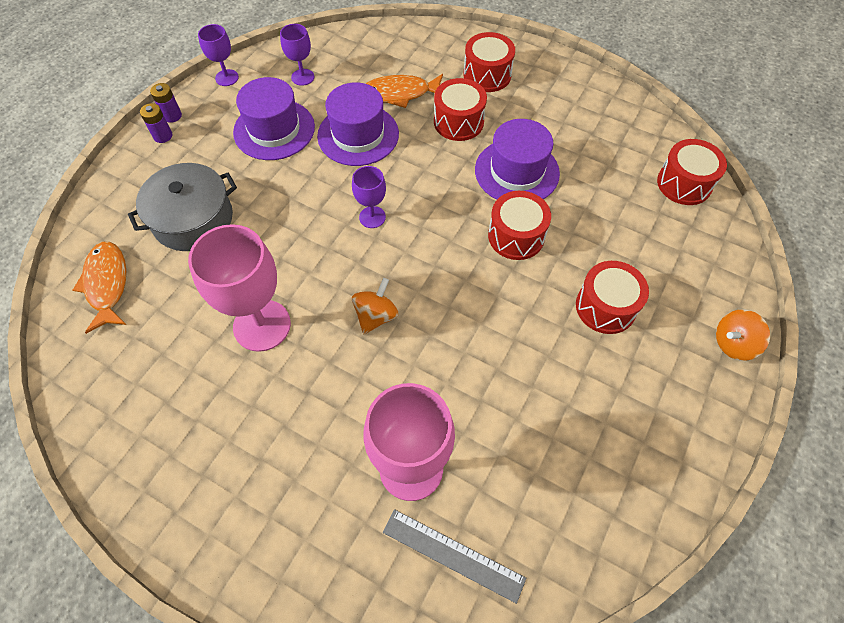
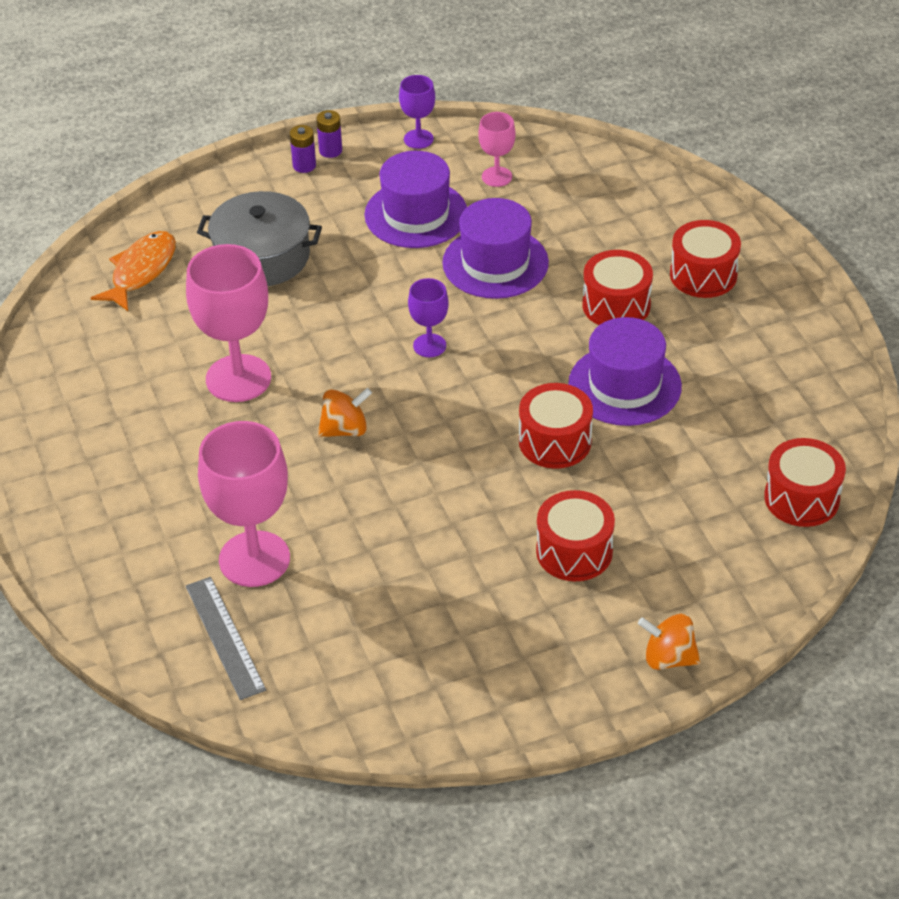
camera: 40 degrees right, 15 degrees down
(302, 77) = (496, 177): purple goblet -> pink goblet
(400, 94) = (583, 245): orange fish -> none

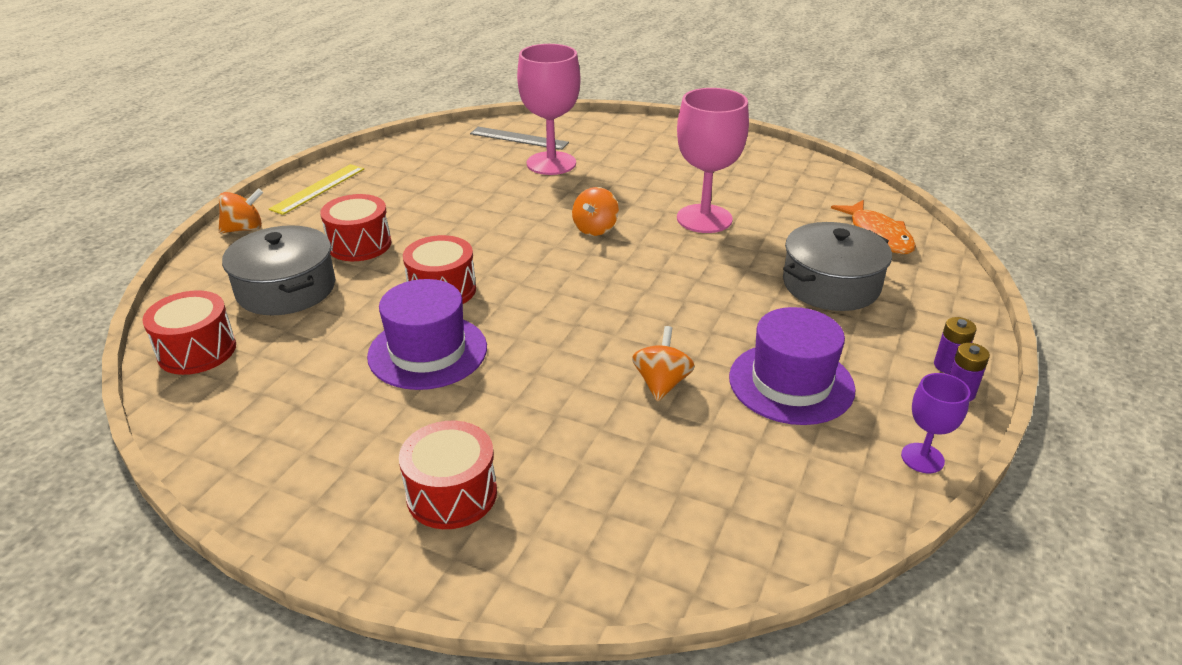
camera: 135 degrees right, 10 degrees down
(429, 345) = (617, 297): purple goblet -> none
(495, 263) = (661, 383): purple hat -> orange spinning top
(496, 177) = (789, 468): pink goblet -> none
(540, 687) = (318, 189): none -> yellow ruler
(616, 305) = (508, 410): red drum -> none
(685, 530) = (286, 289): none -> grey pot

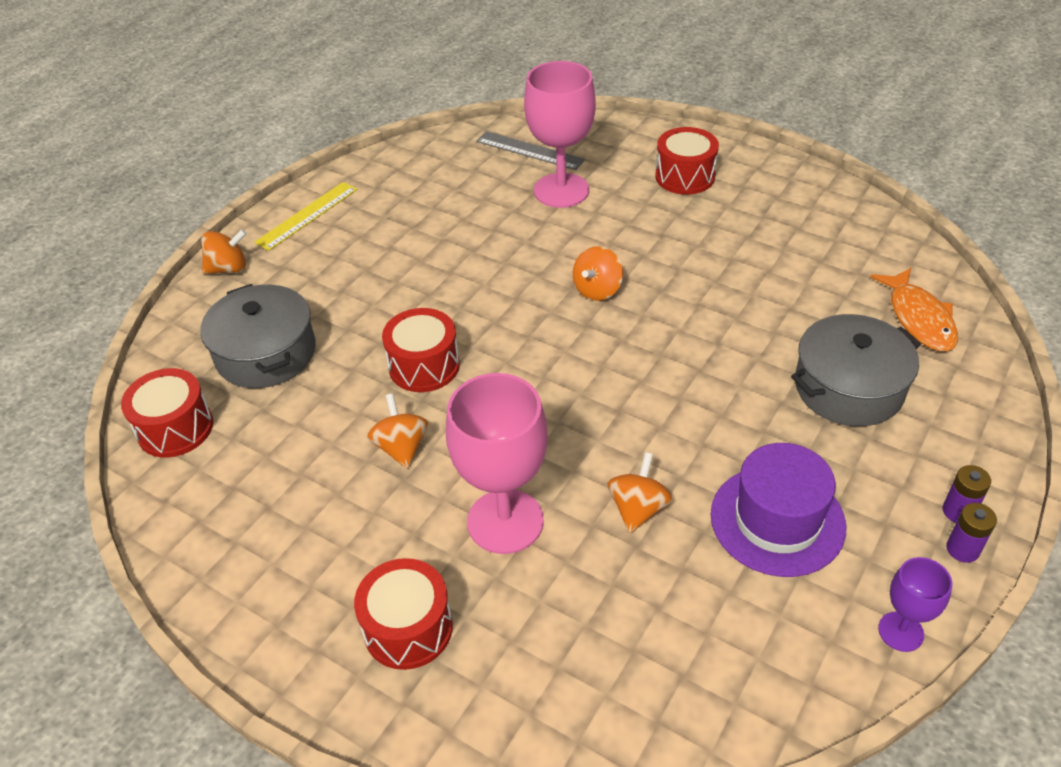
camera: 10 degrees right, 10 degrees up
(359, 244) = (344, 297): red drum -> red drum (685, 176)
(427, 351) = (401, 447): purple hat -> orange spinning top
(704, 219) = (721, 282): pink goblet -> pink goblet (505, 521)

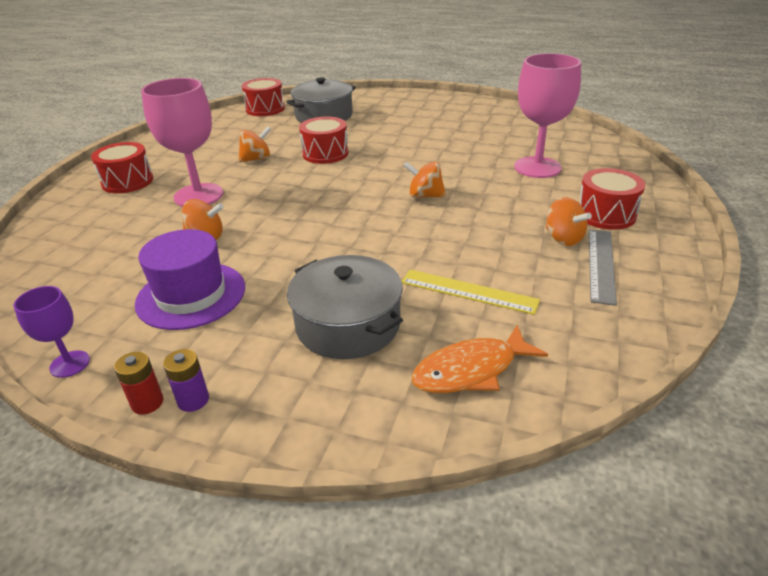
camera: 75 degrees right, 10 degrees down
(228, 268) = (389, 95): orange spinning top -> orange spinning top (563, 238)
(307, 215) = (447, 102): yellow ruler -> yellow ruler (468, 291)
(530, 151) = (578, 150): grey ruler -> grey ruler (601, 264)
(962, 549) = (147, 403): purple battery -> red battery

